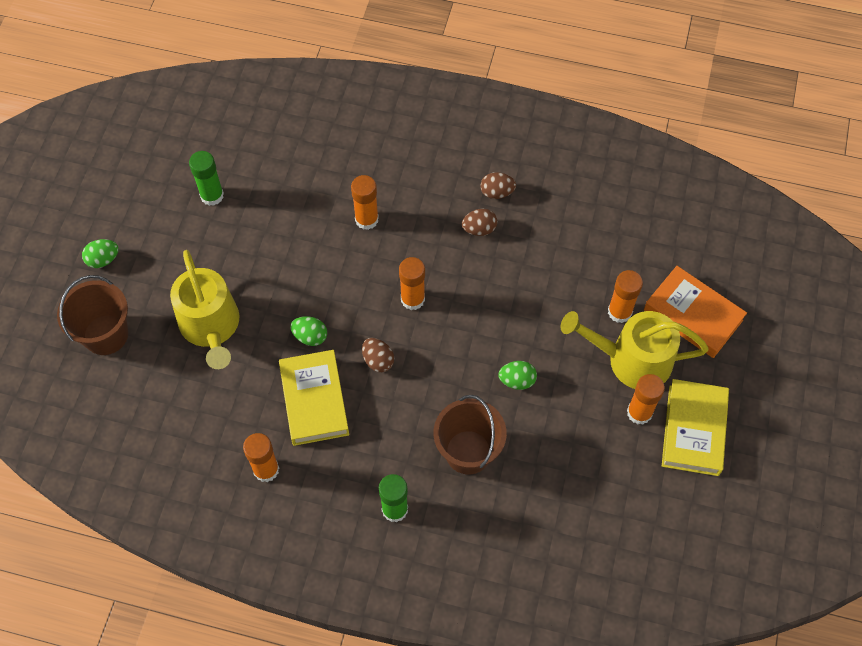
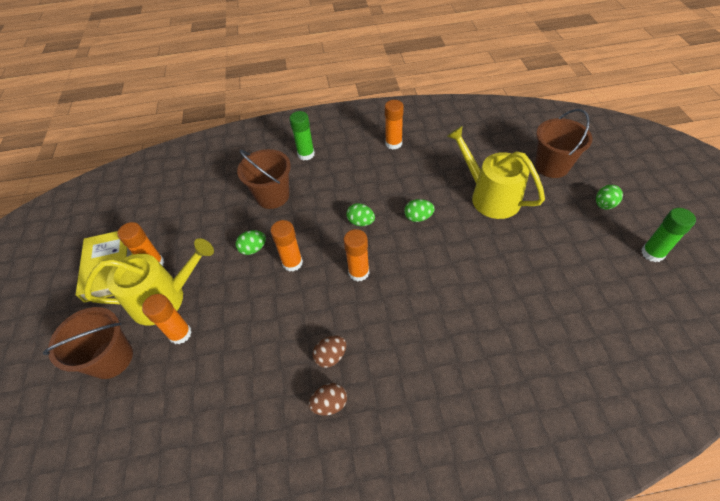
camera: 160 degrees right, 10 degrees down
(212, 195) = (578, 284): green glue stick -> green glue stick (652, 253)
(314, 400) = (389, 184): yellow book -> none
(366, 219) = (435, 321): orange glue stick -> orange glue stick (292, 263)
(378, 360) = (361, 222): brown egg -> green egg
(693, 315) = (111, 358): orange book -> brown bucket

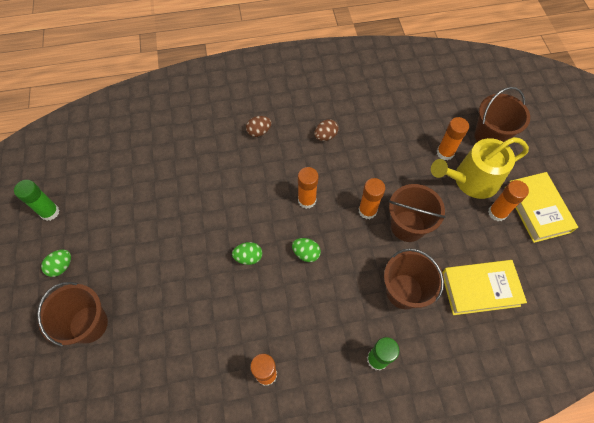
camera: 175 degrees right, 10 degrees up
(204, 200) = (480, 289): none -> yellow book
(253, 249) = (407, 226): green egg -> brown bucket
(329, 404) = (324, 108): brown egg -> brown egg (259, 132)
(490, 196) = (170, 282): yellow watering can -> none

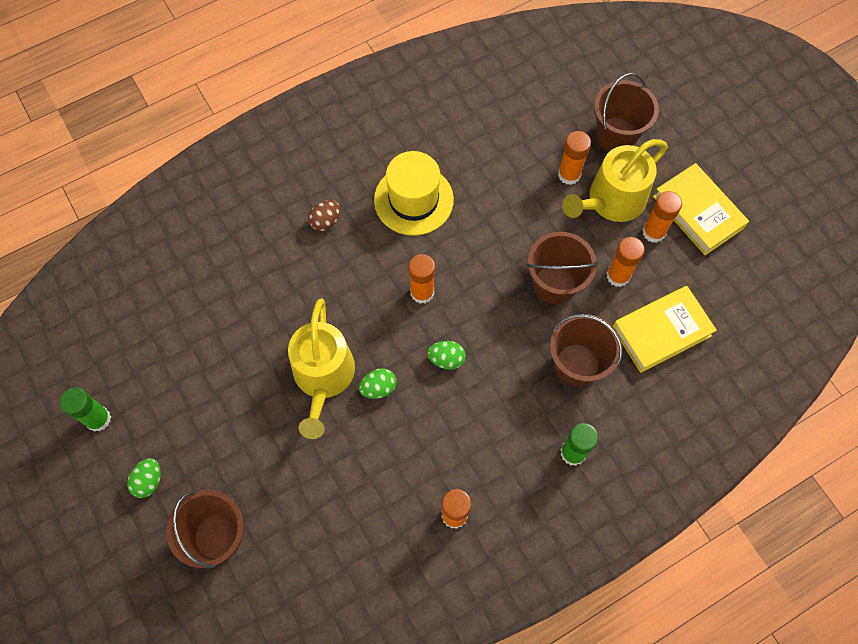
camera: 20 degrees left, 5 degrees up
(212, 236) = (323, 377): none -> yellow watering can
(325, 136) = (413, 200): brown egg -> yellow hat
(367, 211) = (500, 281): orange glue stick -> orange glue stick (618, 276)

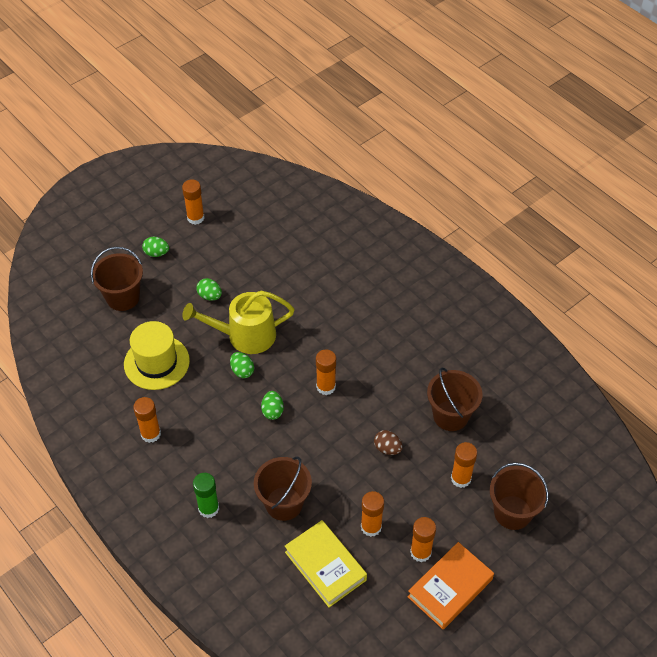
camera: 80 degrees right, 15 degrees down
(98, 419) = (195, 218): green glue stick -> orange glue stick
(246, 415) = (210, 296): none -> green egg
(325, 221) = (372, 314): brown egg -> brown egg (387, 448)
(413, 200) = (406, 369): yellow hat -> yellow hat (156, 362)
(555, 284) = (353, 479): brown bucket -> brown bucket (450, 415)
(611, 201) = (443, 515): yellow watering can -> none
(697, 212) = (450, 588): yellow book -> orange book

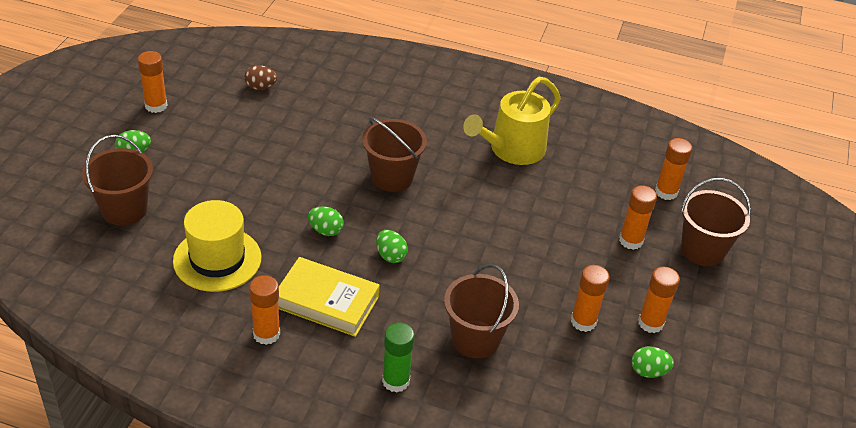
camera: 35 degrees left, 10 degrees down
(210, 296) = (231, 173): green egg -> green egg (648, 371)
(245, 335) = (302, 196): yellow watering can -> yellow watering can (512, 149)
(325, 566) = (569, 380): yellow book -> yellow book (326, 302)
(326, 387) = (429, 211): orange glue stick -> orange glue stick (666, 192)
(387, 448) = (538, 243): brown egg -> brown egg (260, 87)
(450, 415) = (574, 190): brown bucket -> brown bucket (392, 177)
(450, 588) = (705, 343): orange book -> none

